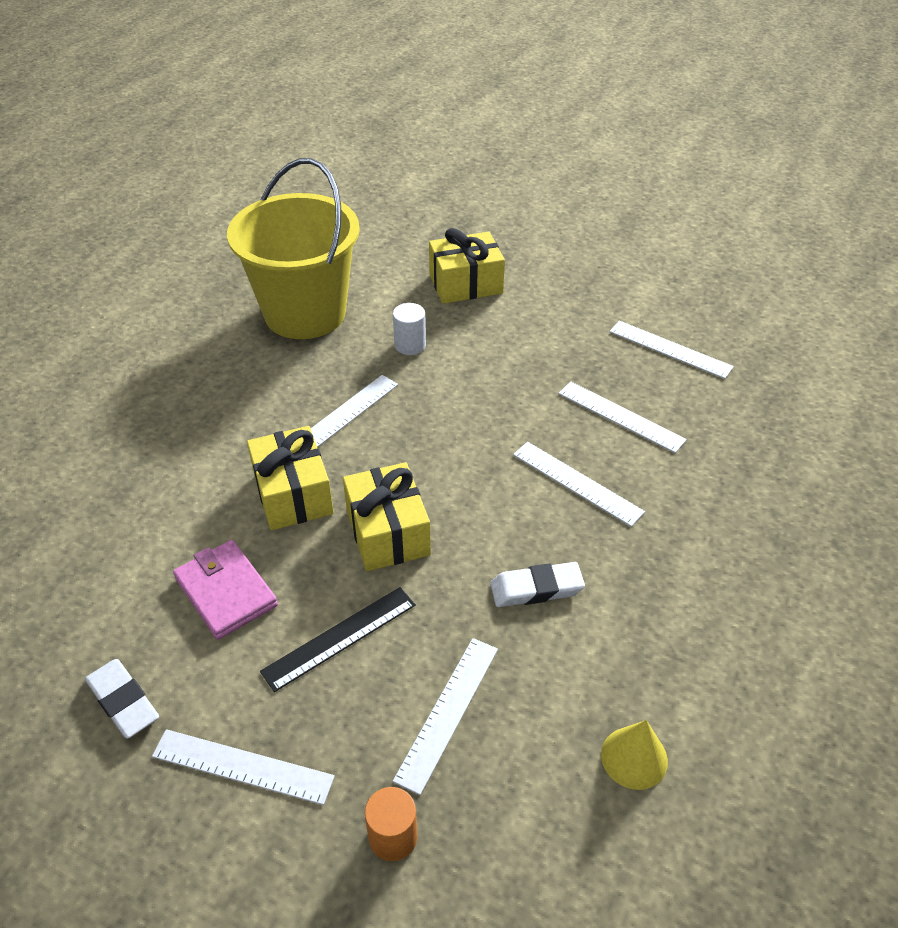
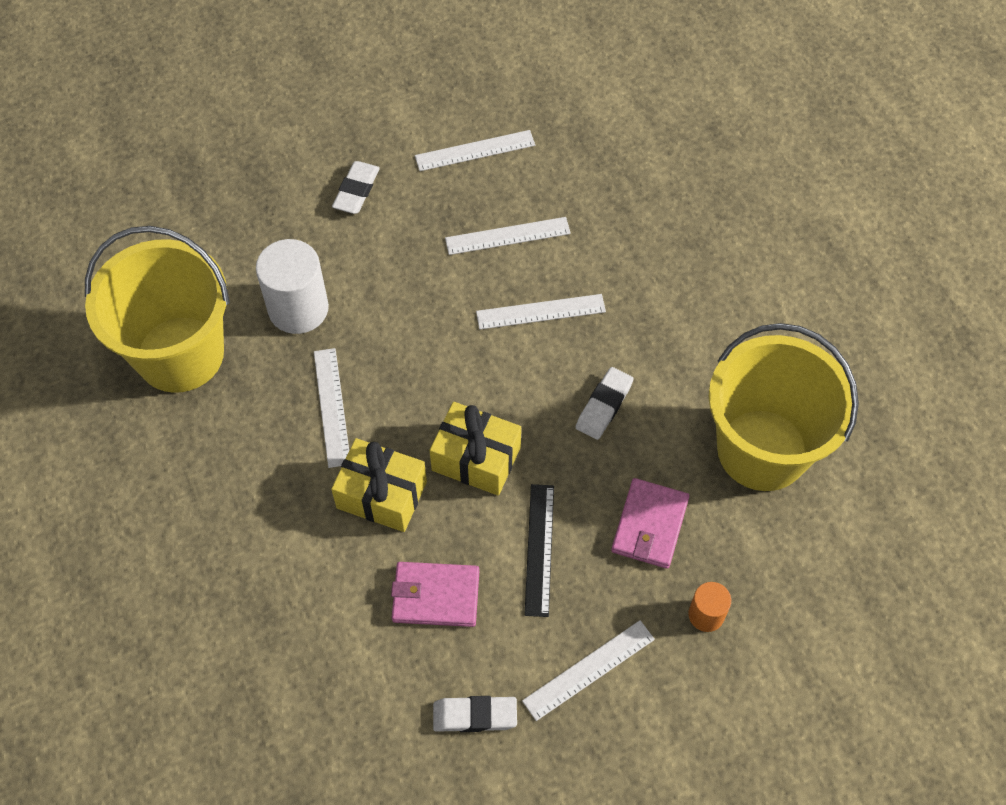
camera: 50 degrees left, 15 degrees up
(410, 345) = (298, 308): white cylinder -> white cylinder, size x1.88
(448, 712) = (649, 525): white ruler -> pink wallet
(465, 284) = (265, 217): yellow gift -> none
(547, 311) = (356, 190): none -> white eraser
(634, 757) = (762, 449): yellow cone -> yellow bucket

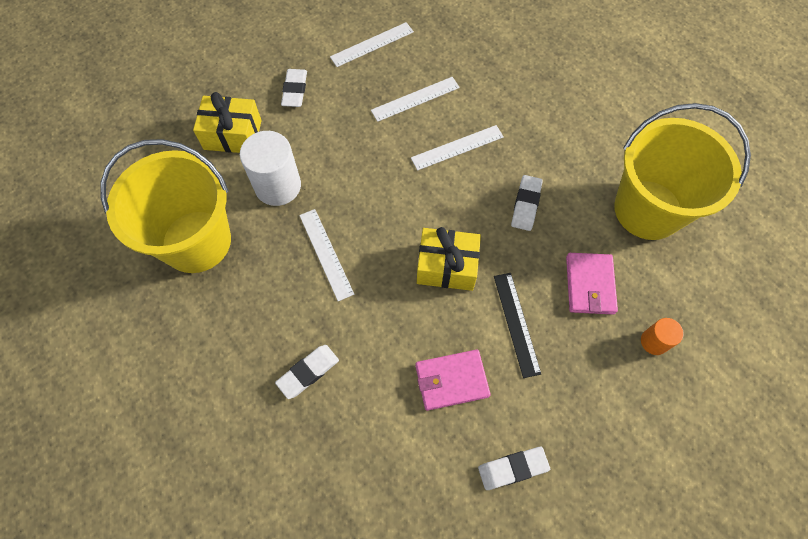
camera: 15 degrees left, 5 degrees up
(267, 542) = (308, 372): none -> white eraser
(381, 495) = (385, 312): yellow gift -> yellow gift (233, 135)
(589, 670) = (585, 407): white ruler -> none

